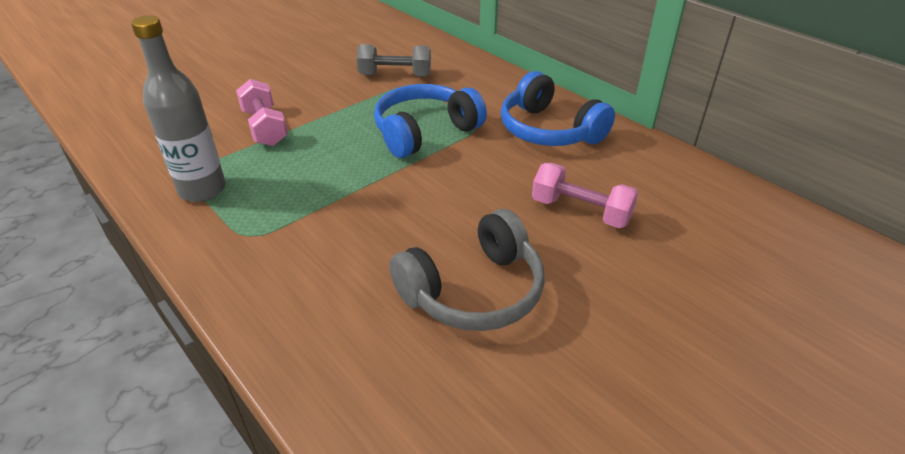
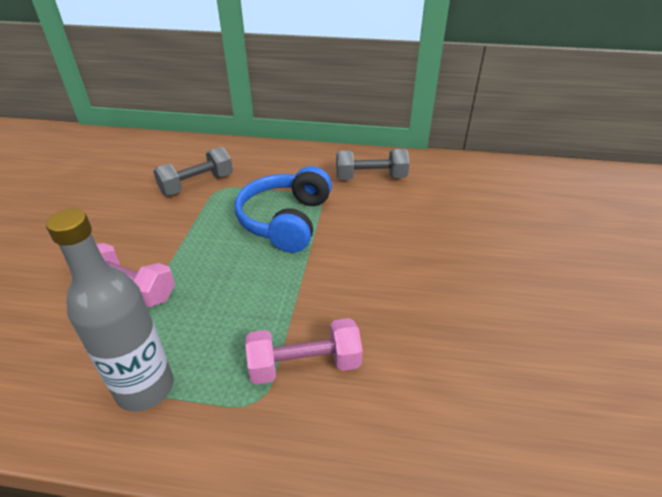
camera: 40 degrees left, 0 degrees up
(473, 291) = (484, 324): grey headphones -> none
(549, 130) = (370, 178): blue headphones -> grey dumbbell
(580, 211) = (464, 225): pink dumbbell -> pink dumbbell (304, 365)

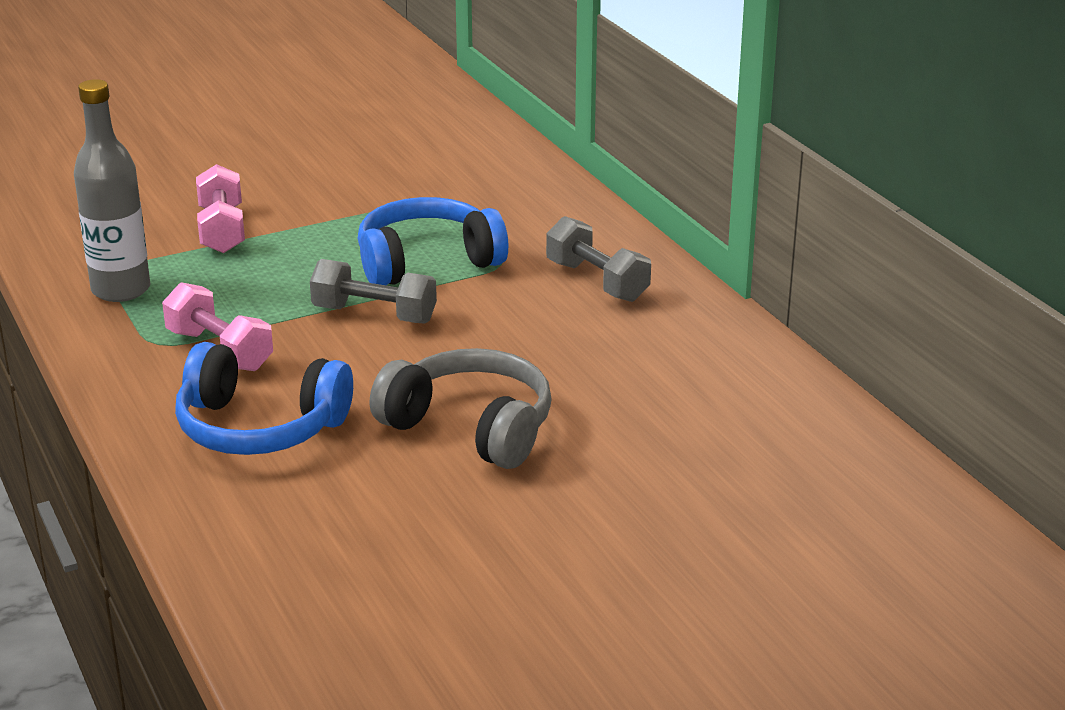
camera: 55 degrees right, 10 degrees down
(197, 184) = (428, 185): grey dumbbell -> grey dumbbell (374, 315)
(439, 390) = (259, 427): none -> blue headphones
(501, 284) = (470, 428): none -> grey headphones

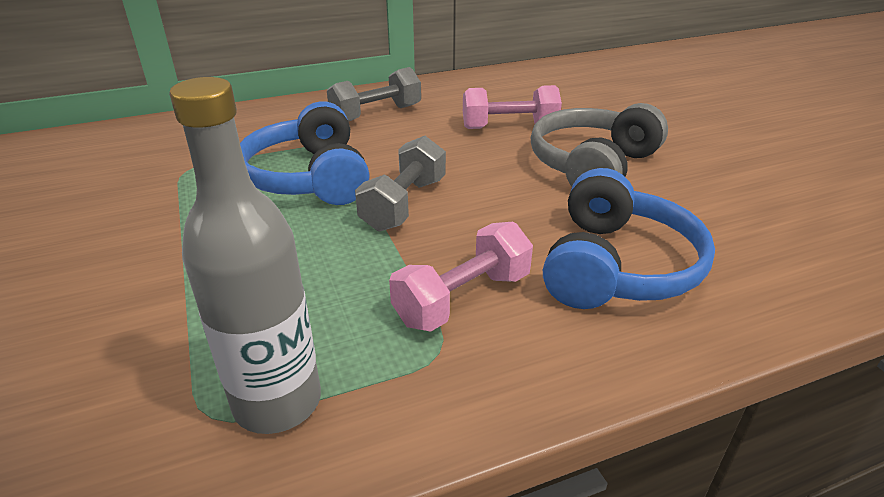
camera: 85 degrees left, 5 degrees up
(222, 230) = (148, 310): pink dumbbell -> pink dumbbell (509, 127)

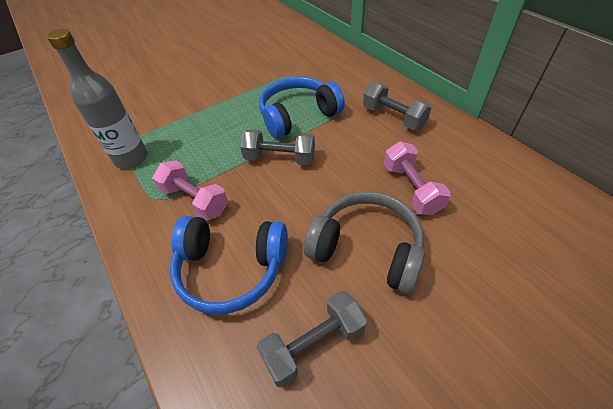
camera: 80 degrees right, 15 degrees up
(721, 214) = (313, 344): none -> grey dumbbell

